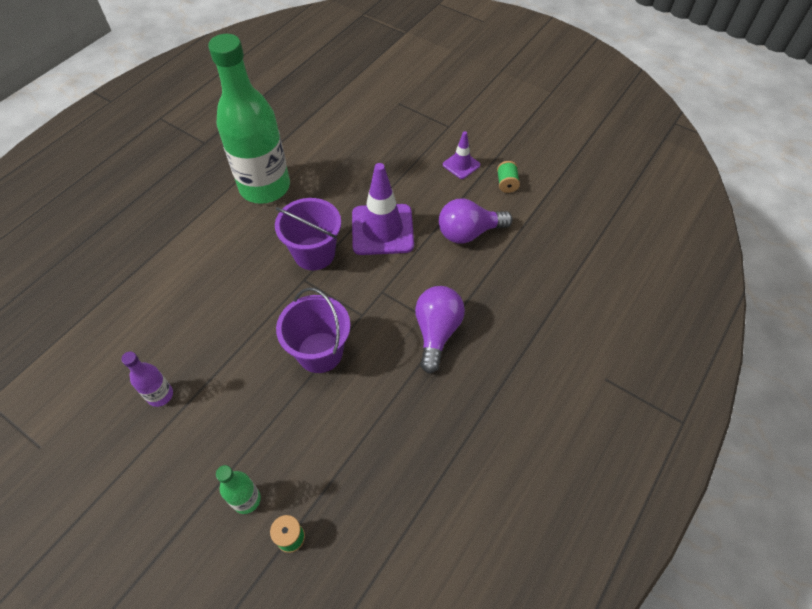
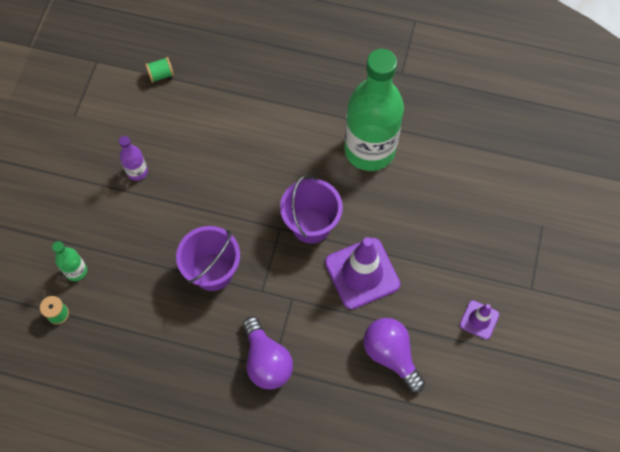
camera: 70 degrees right, 10 degrees up
(437, 332) = (266, 361): purple light bulb -> purple light bulb turned 75 degrees clockwise
(506, 184) = (473, 374): green spool -> green spool (161, 75)

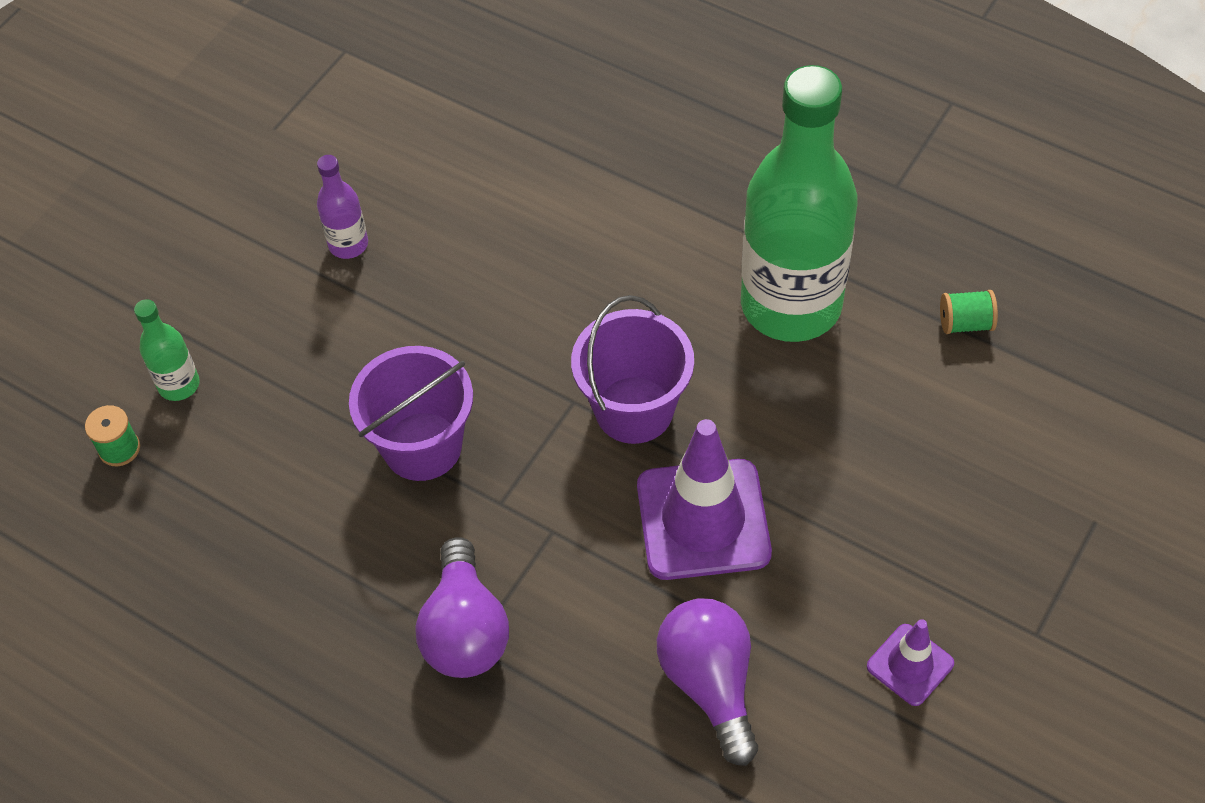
camera: 20 degrees right, 10 degrees down
(161, 75) = (449, 95): green spool -> green spool (965, 323)

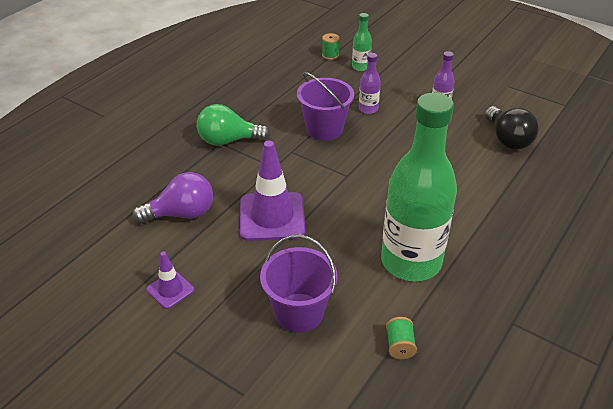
camera: 90 degrees right, 15 degrees down
(350, 368) = (368, 109): none -> purple bottle
(455, 147) = (507, 139): none -> black light bulb
(465, 630) = (228, 140): purple light bulb -> green light bulb
(634, 410) = (340, 196): purple bucket -> purple bucket (299, 312)

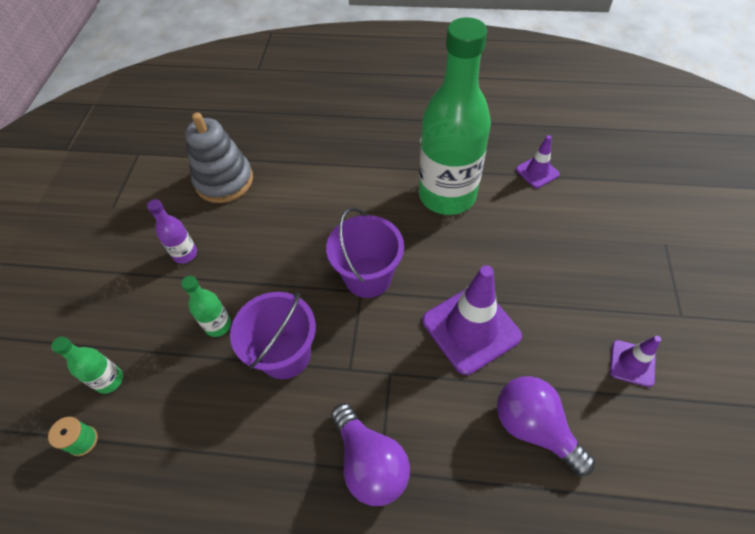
camera: 115 degrees left, 15 degrees up
(228, 140) = (370, 463): green light bulb -> purple light bulb
(299, 312) = (564, 246): purple bucket -> purple bucket (368, 277)
(368, 109) = (218, 325): purple bottle -> green bottle
(399, 345) = (537, 172): green spool -> purple traffic cone
(507, 139) = (224, 181): black light bulb -> grey stacking toy

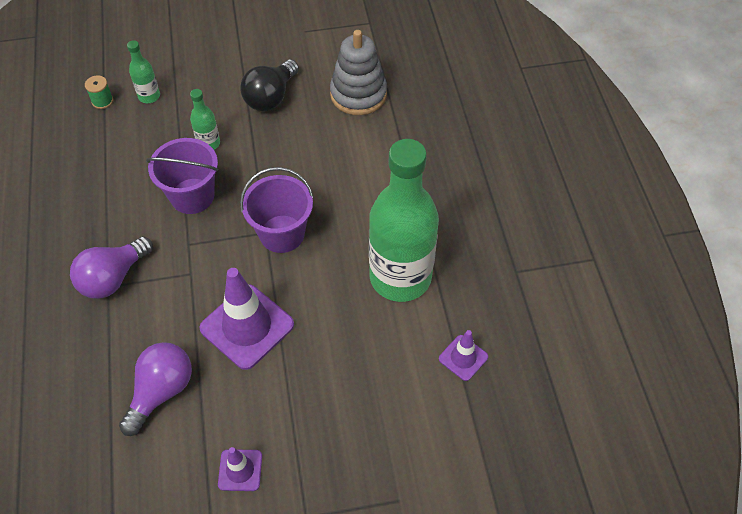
camera: 70 degrees right, 0 degrees up
(185, 254) = (270, 97): purple bottle -> black light bulb

